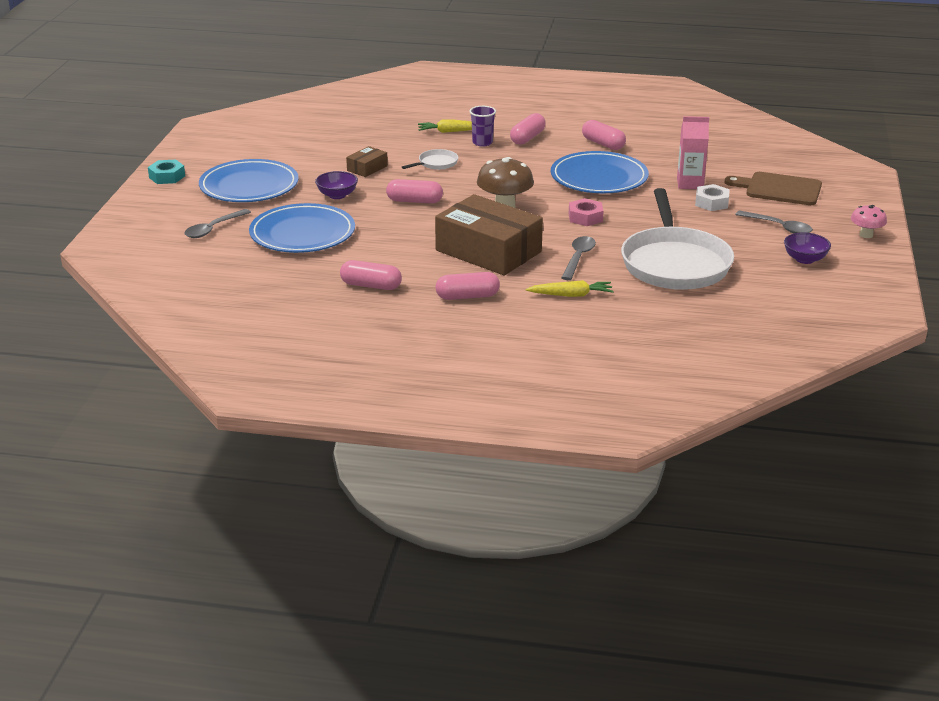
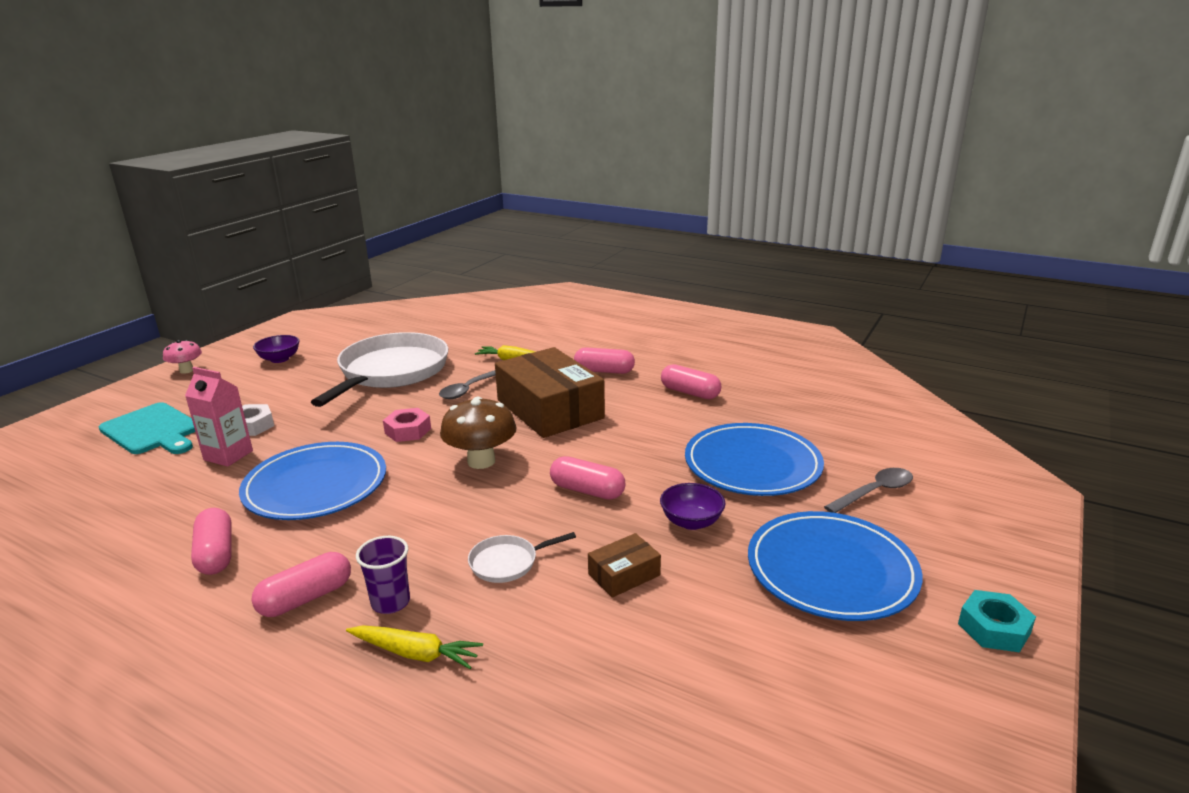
camera: 160 degrees left, 5 degrees down
(779, 189) = (152, 430): brown cutting board -> turquoise cutting board
(779, 227) = (242, 389): grey spoon -> none

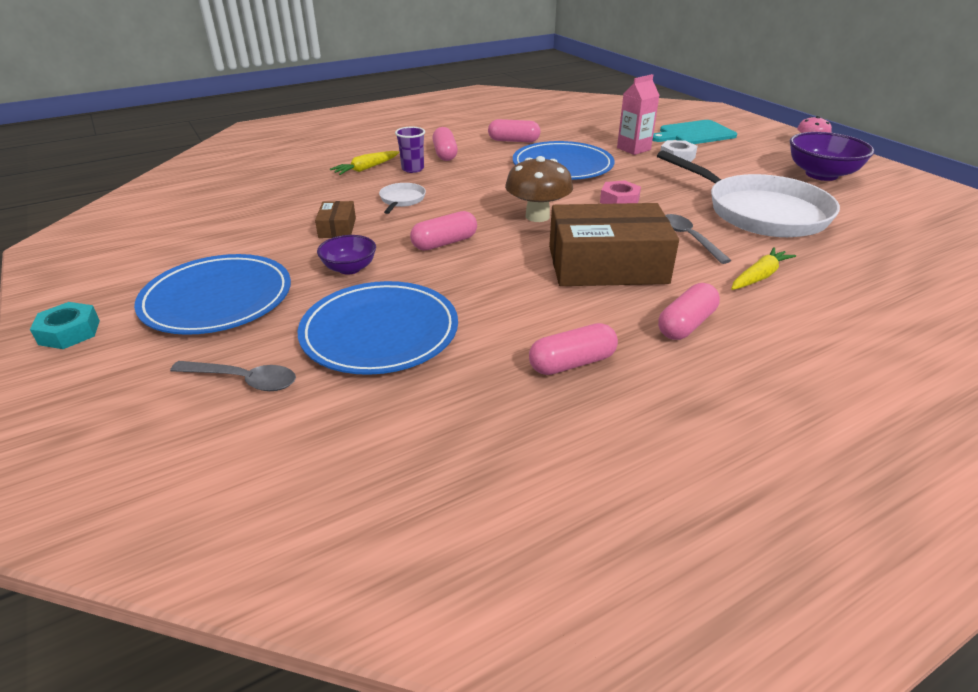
camera: 120 degrees right, 10 degrees up
(279, 359) = (821, 174): purple bowl -> purple bowl, size x1.73
(874, 492) = (243, 380): grey spoon -> grey spoon turned 75 degrees counterclockwise

